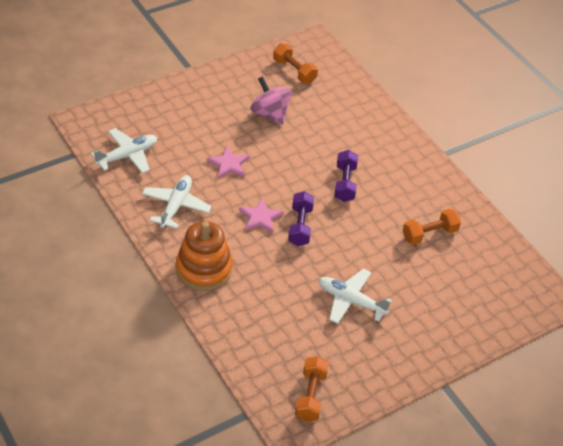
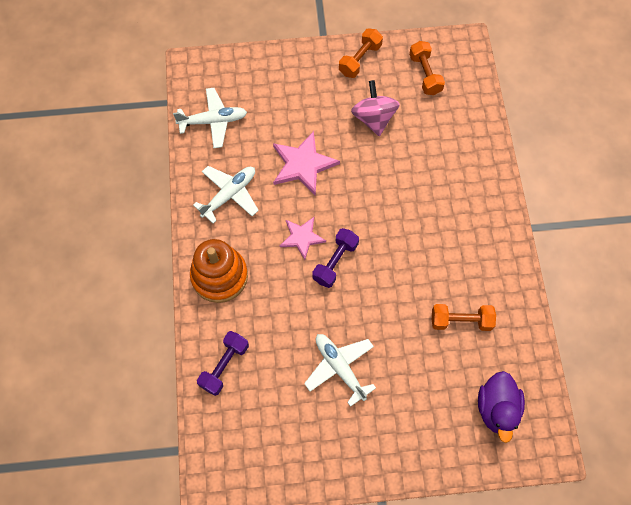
camera: 30 degrees right, 20 degrees up
(228, 164) = (303, 164): pink star -> pink star, size x1.56
(310, 396) = (246, 457): orange dumbbell -> orange dumbbell (360, 59)
(345, 183) = (406, 228): purple dumbbell -> purple dumbbell (224, 366)
(495, 285) = (497, 409): none -> purple duck

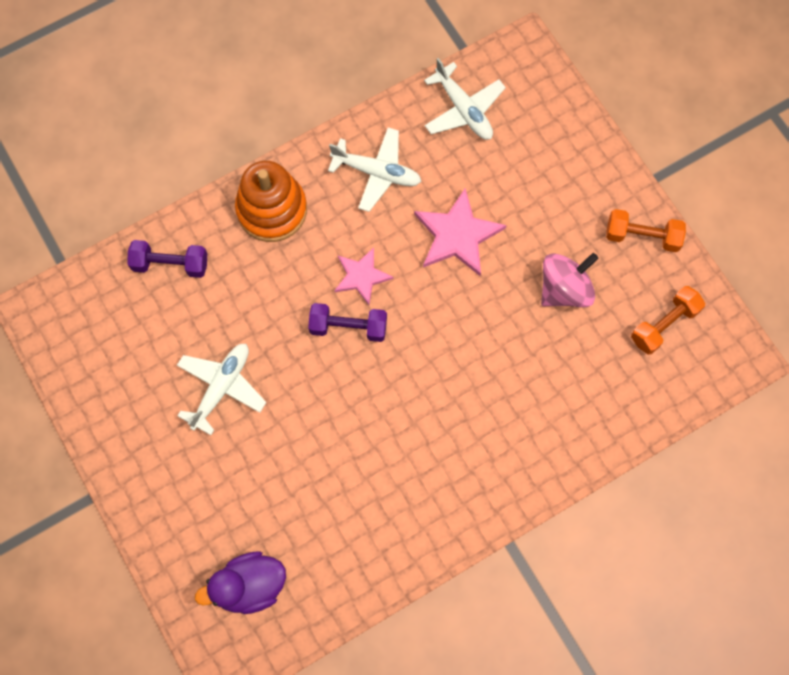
camera: 65 degrees right, 5 degrees up
(461, 321) = (341, 502): orange dumbbell -> none

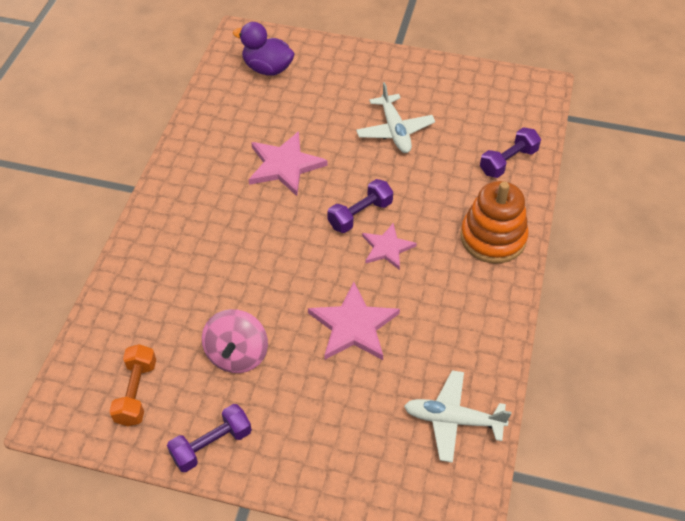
camera: 135 degrees right, 20 degrees down
(249, 586) = (267, 68): purple duck -> purple duck turned 90 degrees counterclockwise
(356, 440) = (285, 165): none -> pink star
(377, 172) = (457, 318): white plane -> none
(642, 236) = (211, 445): orange dumbbell -> purple dumbbell

